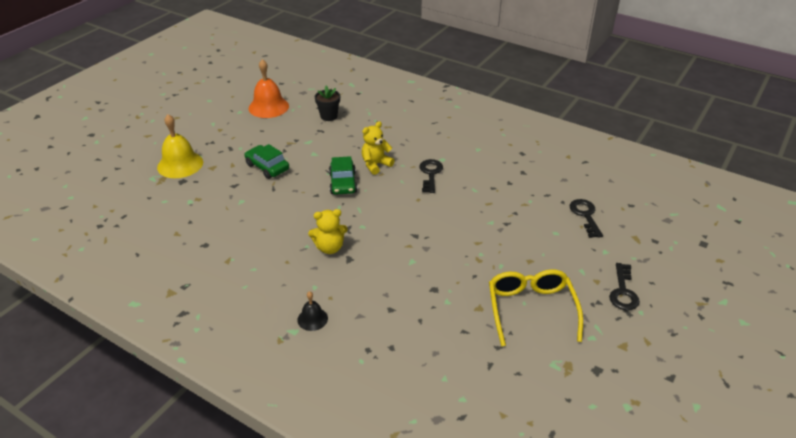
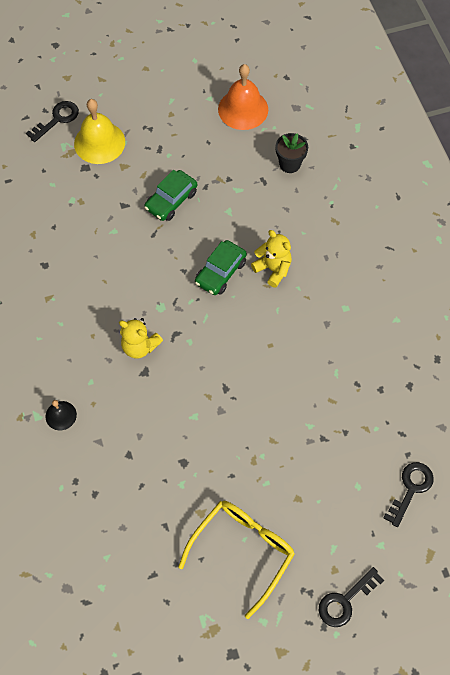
camera: 40 degrees right, 25 degrees up
(267, 167) = (171, 200): green car -> green car turned 135 degrees counterclockwise
(376, 165) = (273, 269): yellow teddy bear -> yellow teddy bear turned 45 degrees clockwise
(430, 174) = (314, 320): black key -> black key (57, 119)

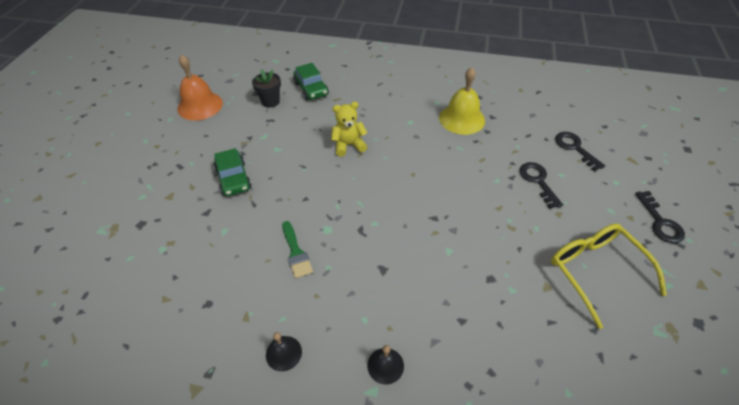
camera: 60 degrees left, 15 degrees down
(34, 341) = (283, 353): none -> black bell
(57, 119) = (69, 223): black key -> black key (538, 181)
(99, 142) = (128, 203): yellow bell -> yellow bell (462, 119)
(123, 297) = (296, 253): none -> green brush
(140, 346) = (354, 261): yellow teddy bear -> none
(220, 272) = (326, 176): green car -> green car (311, 89)

